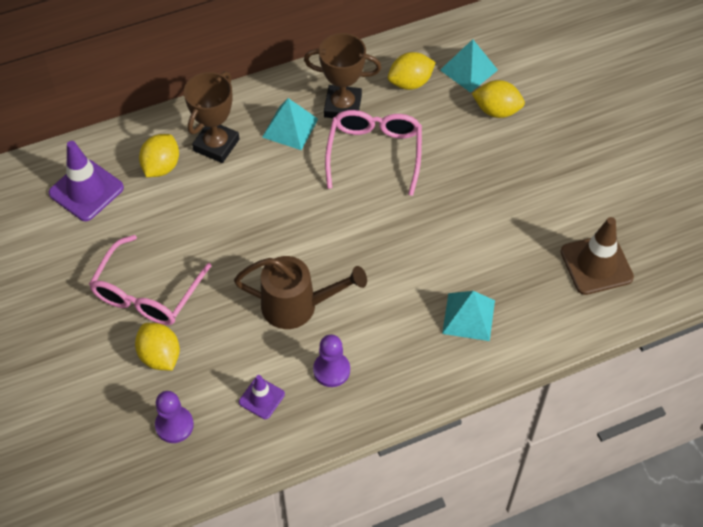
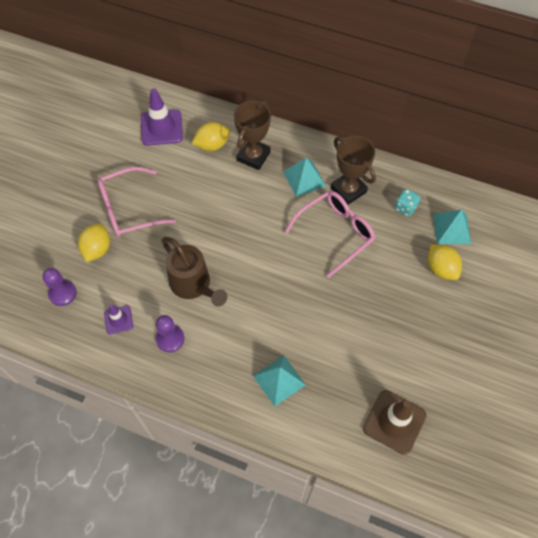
camera: 45 degrees right, 5 degrees up
(216, 145) = (253, 156): brown trophy -> brown trophy turned 45 degrees counterclockwise
(410, 83) = (405, 208): yellow lemon -> turquoise dice

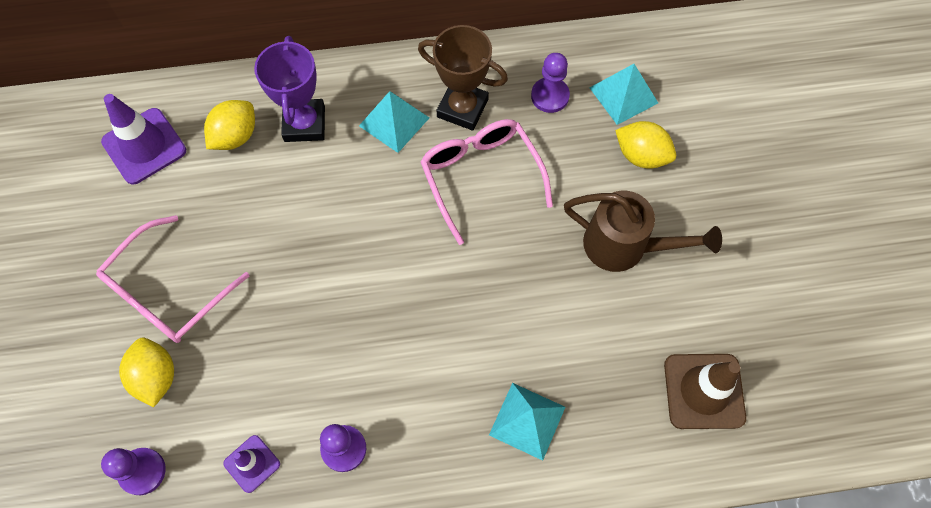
camera: 30 degrees left, 5 degrees up
(193, 285) = (331, 353): brown watering can -> brown watering can (625, 246)
(253, 156) = (304, 124): brown trophy -> purple trophy
(335, 233) = (481, 176): pink glasses -> pink glasses turned 45 degrees counterclockwise
(405, 208) = (550, 96): turquoise dice -> purple pawn

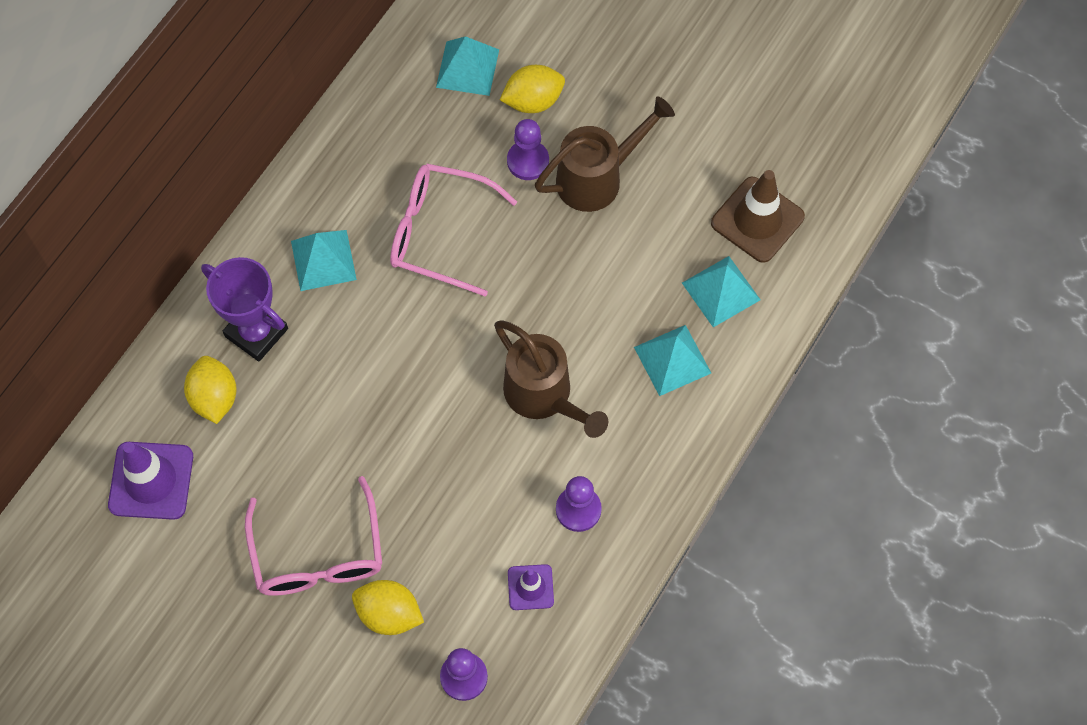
camera: 50 degrees left, 0 degrees up
(415, 349) = (544, 396): none -> brown watering can
(462, 108) = (362, 197): brown trophy -> none
(550, 96) = (415, 123): purple pawn -> purple pawn (528, 161)
(618, 411) = (720, 291): none -> turquoise pyramid

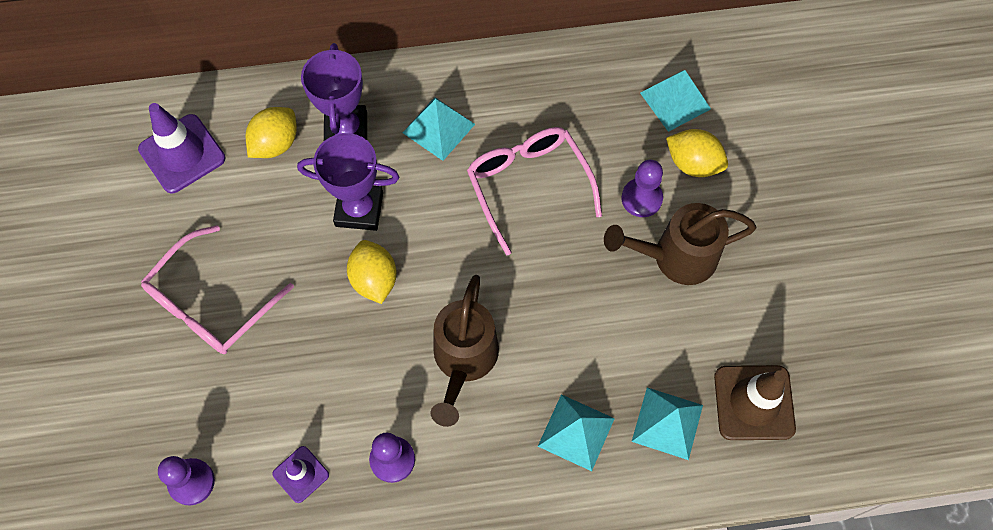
camera: 50 degrees right, 0 degrees up
(340, 377) = (359, 209): none -> purple trophy
(389, 614) = (202, 388): yellow lemon -> yellow lemon (374, 279)
(598, 178) = (675, 257): brown watering can -> brown watering can turned 150 degrees clockwise

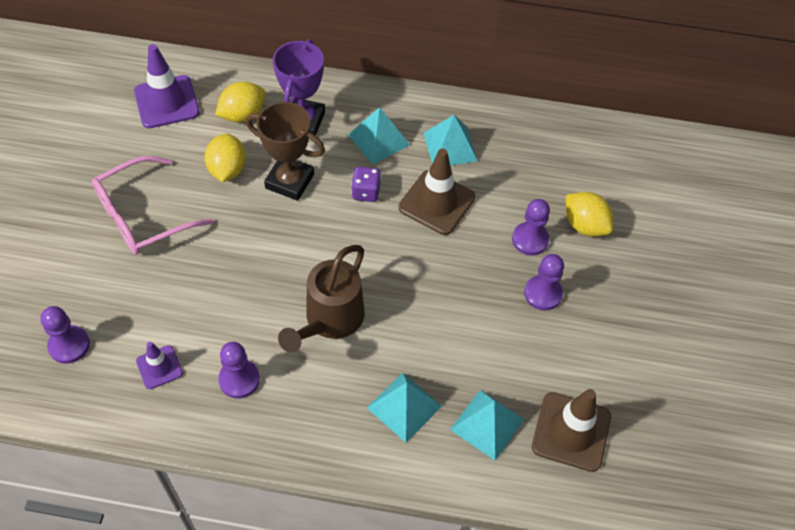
camera: 15 degrees right, 10 degrees down
(359, 209) = (289, 181): purple trophy -> brown trophy
(374, 279) = (280, 237): yellow lemon -> yellow lemon (227, 170)
(447, 197) = (366, 192): none -> purple dice
(528, 185) = (437, 202): pink glasses -> brown traffic cone
(675, 100) = (586, 173): turquoise pyramid -> turquoise pyramid (450, 147)
(675, 257) = (543, 293): brown watering can -> purple pawn

